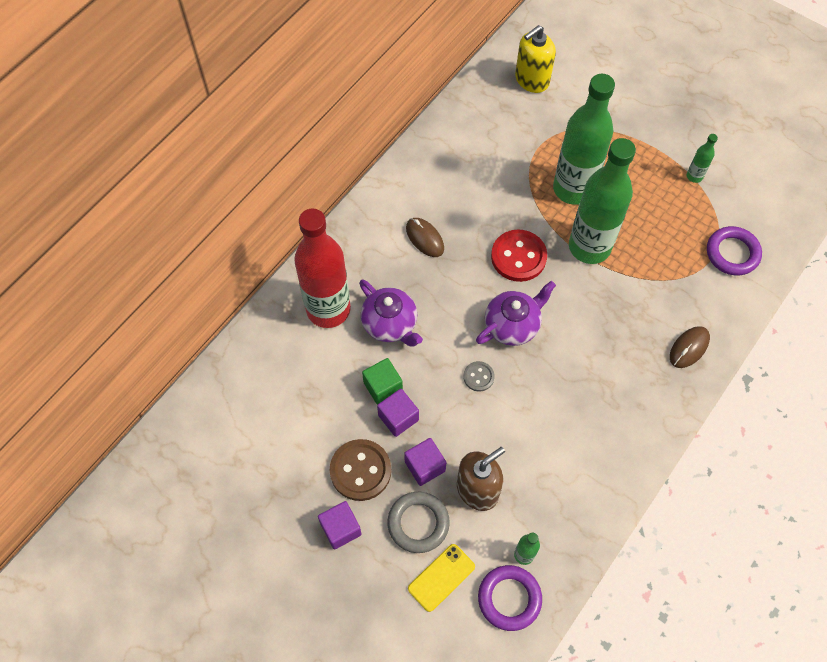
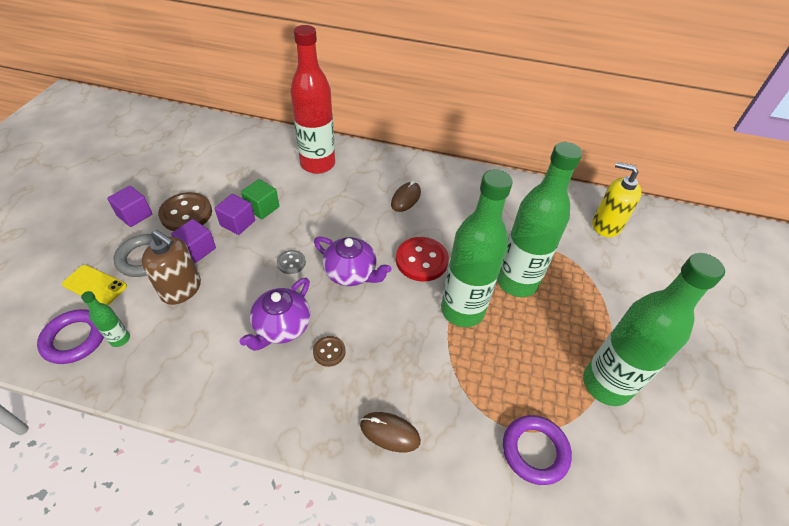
camera: 65 degrees right, 15 degrees down
(390, 324) = (319, 198): purple teapot -> purple teapot (282, 327)
(598, 371) = (329, 352): none -> brown button
(694, 176) = (606, 384): green bottle -> green bottle, size x2.46

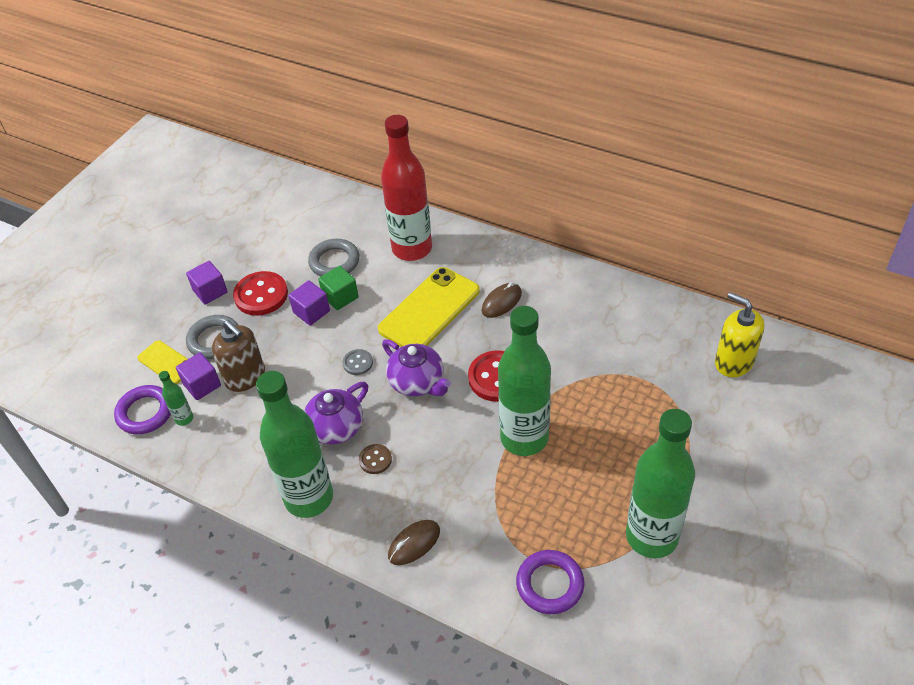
camera: 20 degrees right, 0 degrees up
(186, 213) = (261, 295): brown button -> red button
(197, 249) = (266, 337): purple cube -> purple cube (202, 385)
(251, 180) = (334, 262): none -> grey ring
(345, 211) = (429, 310): none -> yellow phone
(390, 433) = (414, 543): brown mouse -> brown mouse turned 75 degrees counterclockwise
(517, 282) = (596, 416): green bottle -> green bottle (309, 498)

